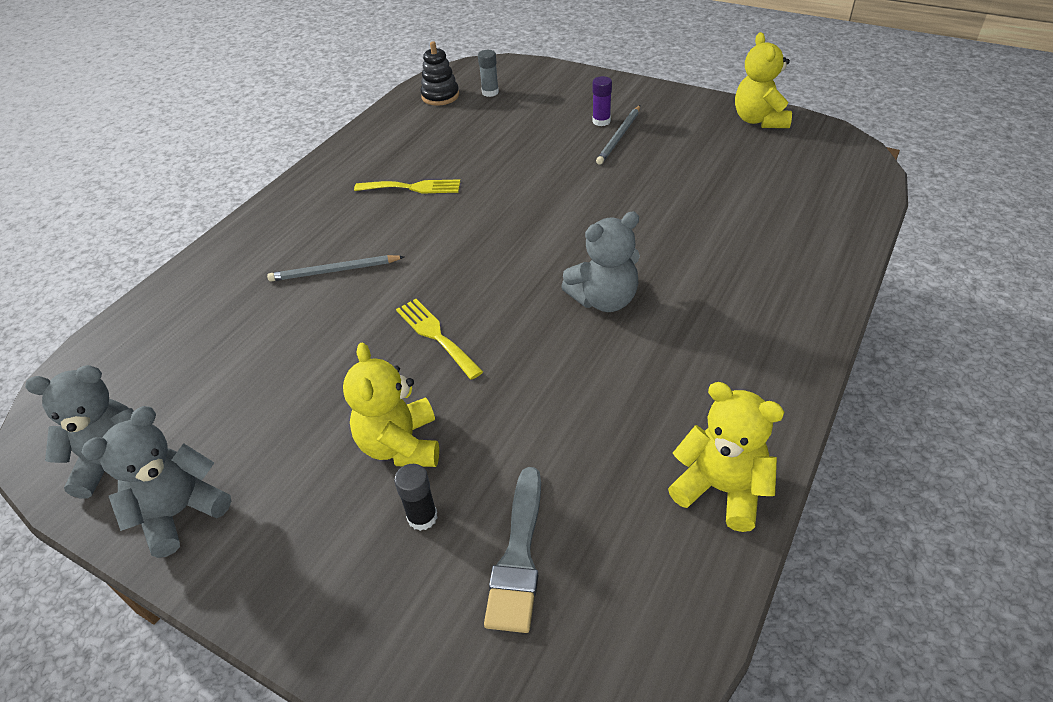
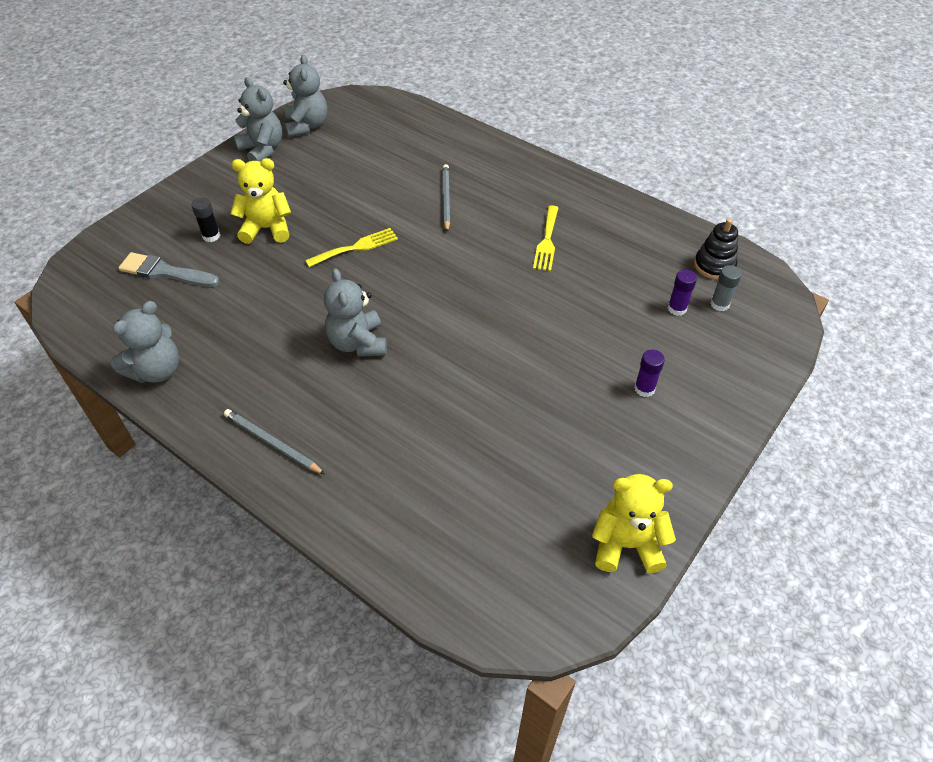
camera: 95 degrees right, 5 degrees up
(500, 111) = (677, 308): none -> purple glue stick
(619, 137) = (608, 398): grey pencil -> grey pencil (272, 443)
(721, 489) = (157, 370): yellow teddy bear -> grey teddy bear

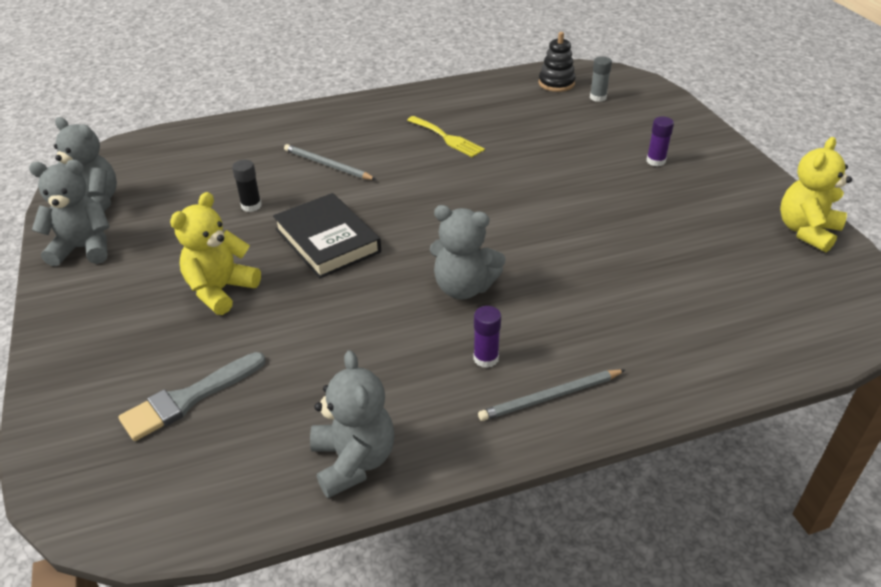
camera: 55 degrees left, 10 degrees down
(211, 236) = (176, 337): black glue stick -> black glue stick (251, 206)
(356, 247) = (327, 240): yellow fork -> black book
(677, 308) = (585, 115): purple glue stick -> purple glue stick (486, 358)

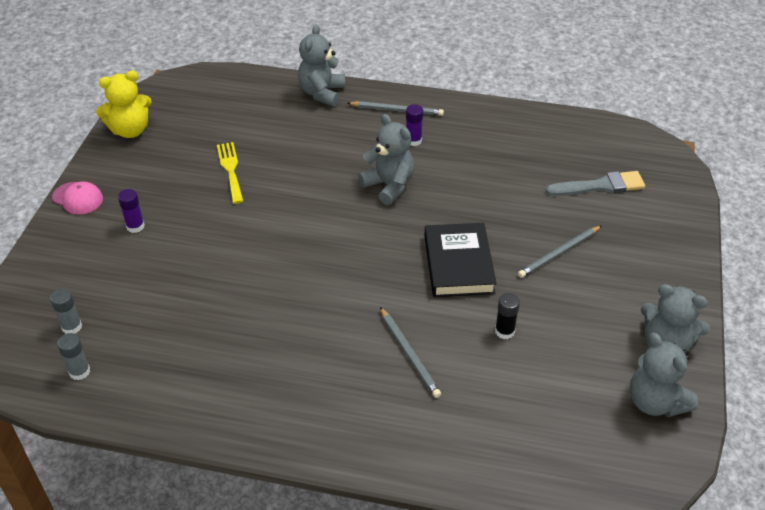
camera: 150 degrees left, 5 degrees up
(220, 290) = (559, 253): yellow teddy bear -> grey pencil
(354, 461) = (520, 122): grey teddy bear -> grey teddy bear (322, 93)
(447, 138) = (271, 338): yellow fork -> yellow fork (230, 170)
(556, 83) = (79, 371): black stacking toy -> grey glue stick
(737, 161) = (78, 198): none -> pink cap

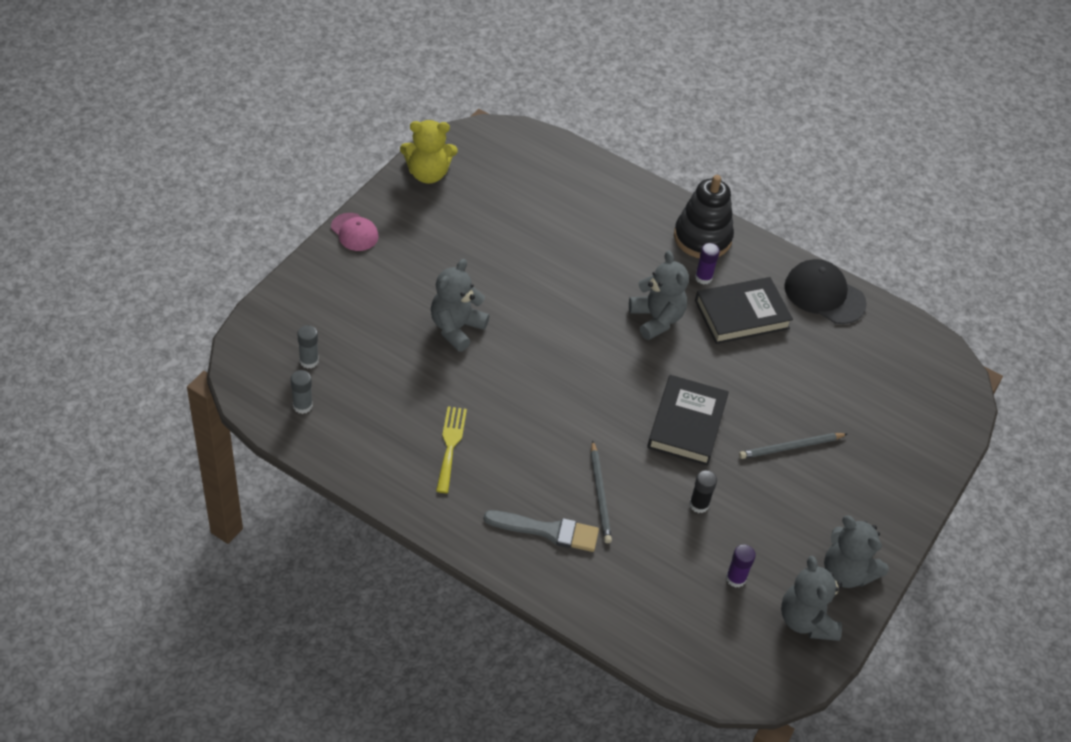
camera: 15 degrees right, 5 degrees up
(135, 226) = (398, 280): purple glue stick -> purple glue stick (736, 578)
(230, 170) = (509, 250): yellow fork -> yellow fork (450, 445)
(322, 93) = (634, 193): grey teddy bear -> grey teddy bear (456, 328)
(397, 110) = (702, 238): grey pencil -> black stacking toy
(460, 159) = (742, 314): none -> black book
(521, 123) = (824, 295): none -> black cap
(600, 186) = (870, 391): grey brush -> grey brush (547, 531)

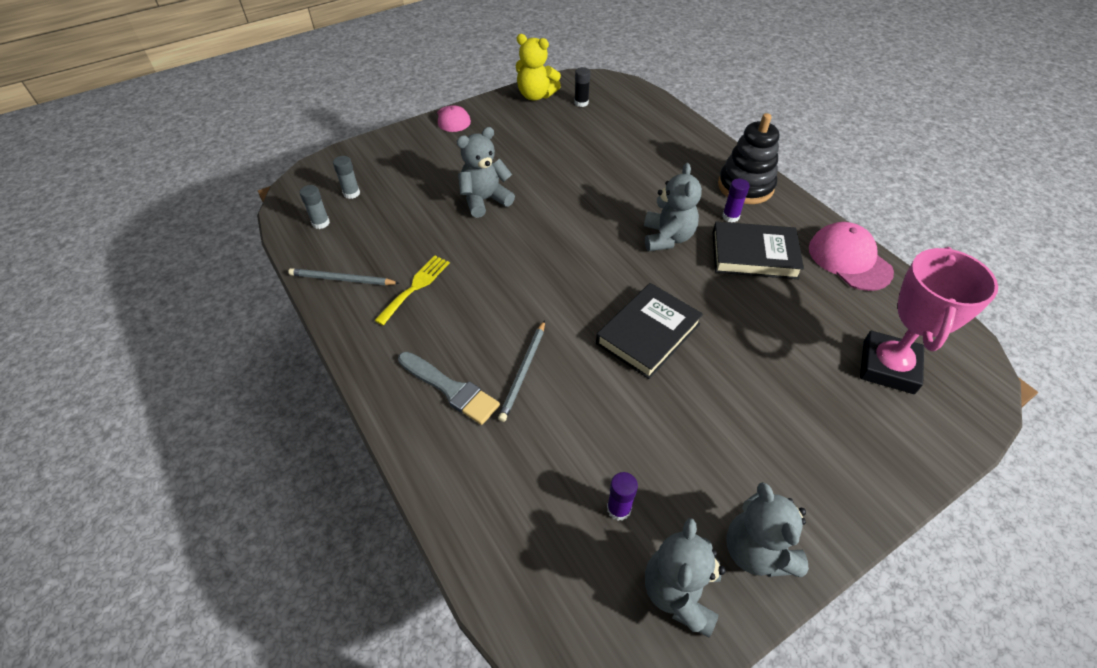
camera: 30 degrees right, 0 degrees up
(699, 504) = (619, 415): black glue stick -> black glue stick (581, 103)
(790, 447) = (749, 389): grey pencil -> grey pencil (342, 279)
(824, 295) = (849, 259): black cap -> pink cap
(888, 391) = (888, 367): none -> pink trophy

